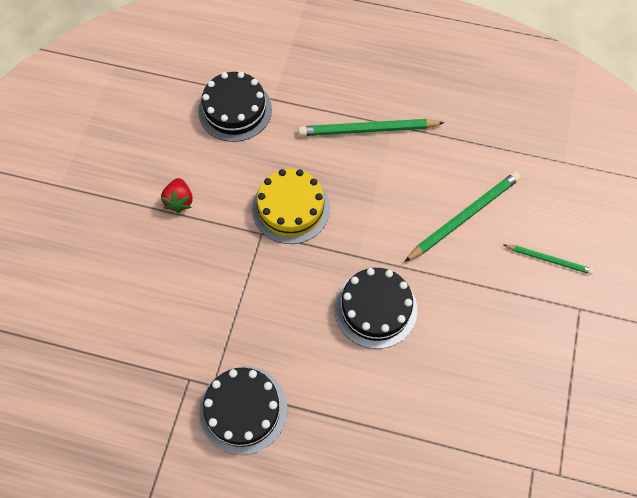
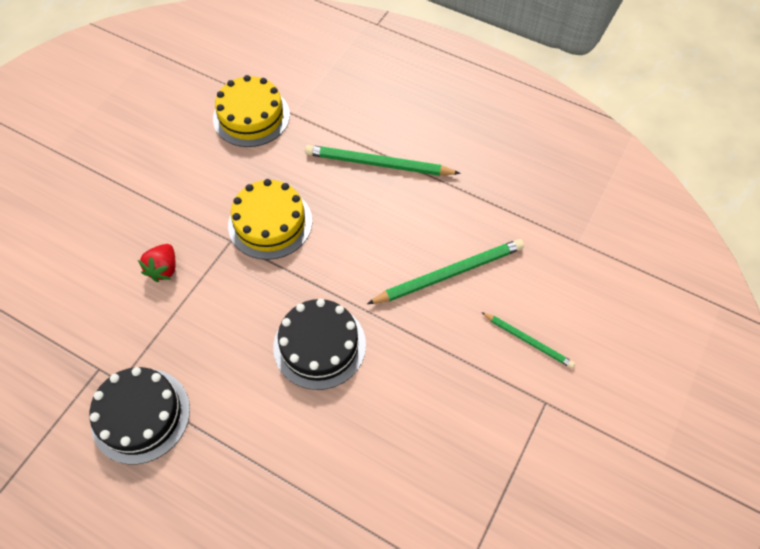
camera: 15 degrees right, 5 degrees down
(179, 201) = (162, 190): red strawberry -> red strawberry (164, 269)
(235, 110) = (251, 116): black cake -> yellow cake

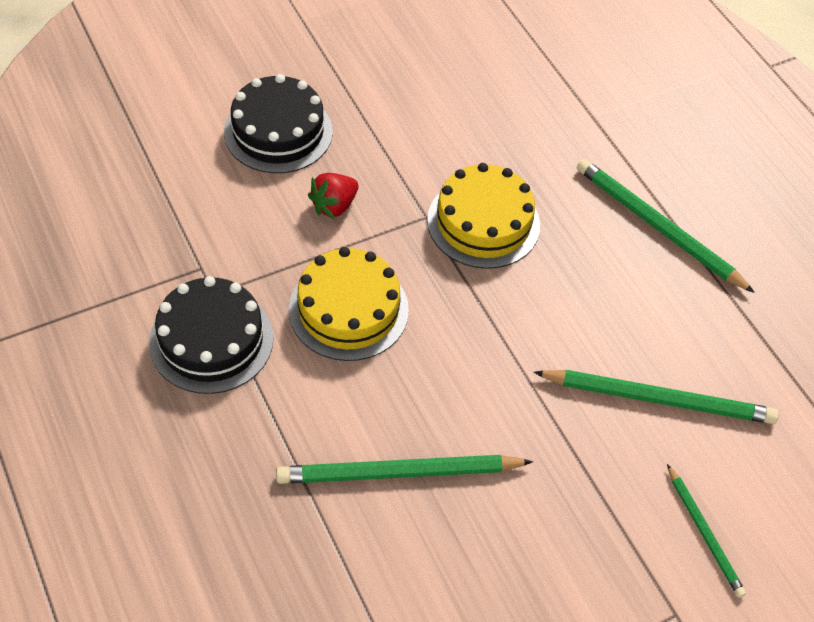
camera: 30 degrees right, 5 degrees down
(251, 116) = (541, 95): yellow cake -> yellow cake (348, 309)
(319, 345) = (448, 385): black cake -> black cake (278, 132)
(327, 424) = (400, 473): none -> green pencil

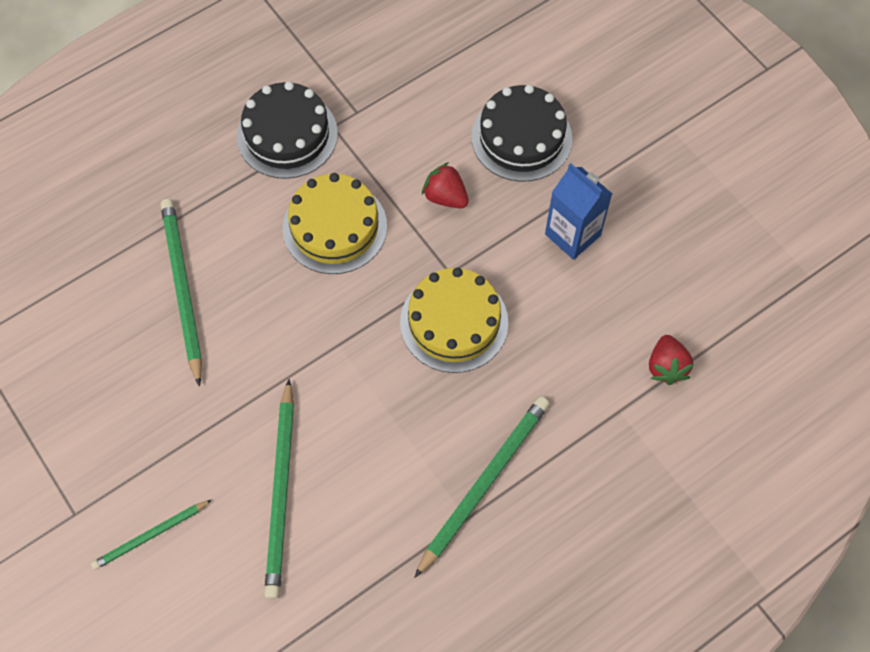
camera: 85 degrees right, 10 degrees up
(402, 114) = (572, 235): none -> blue carton
(552, 76) = (666, 367): none -> red strawberry

